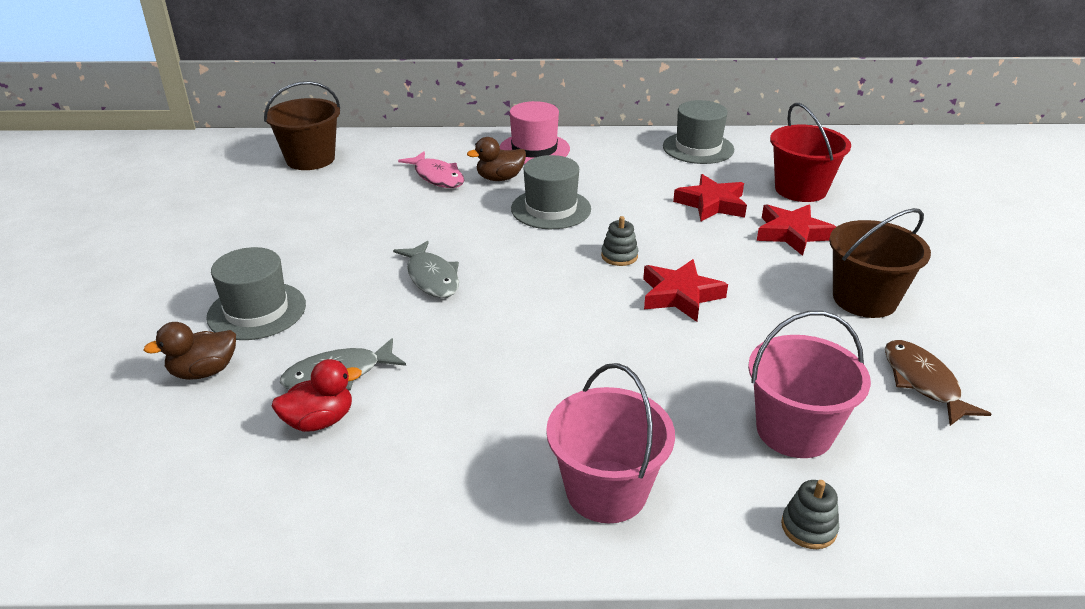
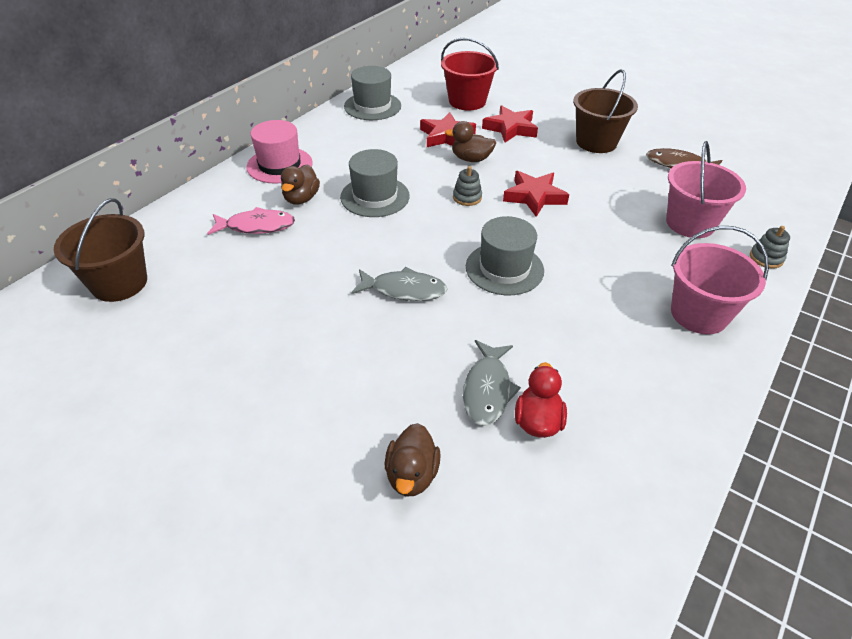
camera: 55 degrees left, 10 degrees up
(257, 311) = (349, 409): grey hat -> grey hat (504, 268)
(692, 233) = (471, 159): none -> brown duck

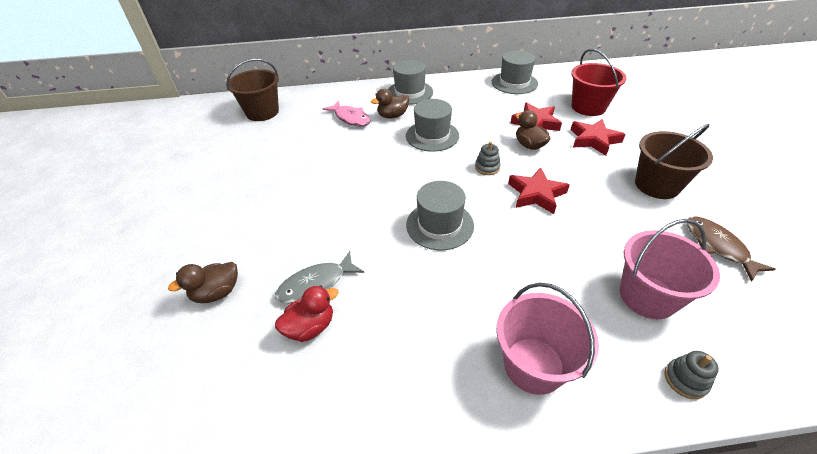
camera: 50 degrees right, 0 degrees up
(279, 165) = (410, 92): pink hat -> grey hat
(404, 290) = (365, 197): grey fish -> none

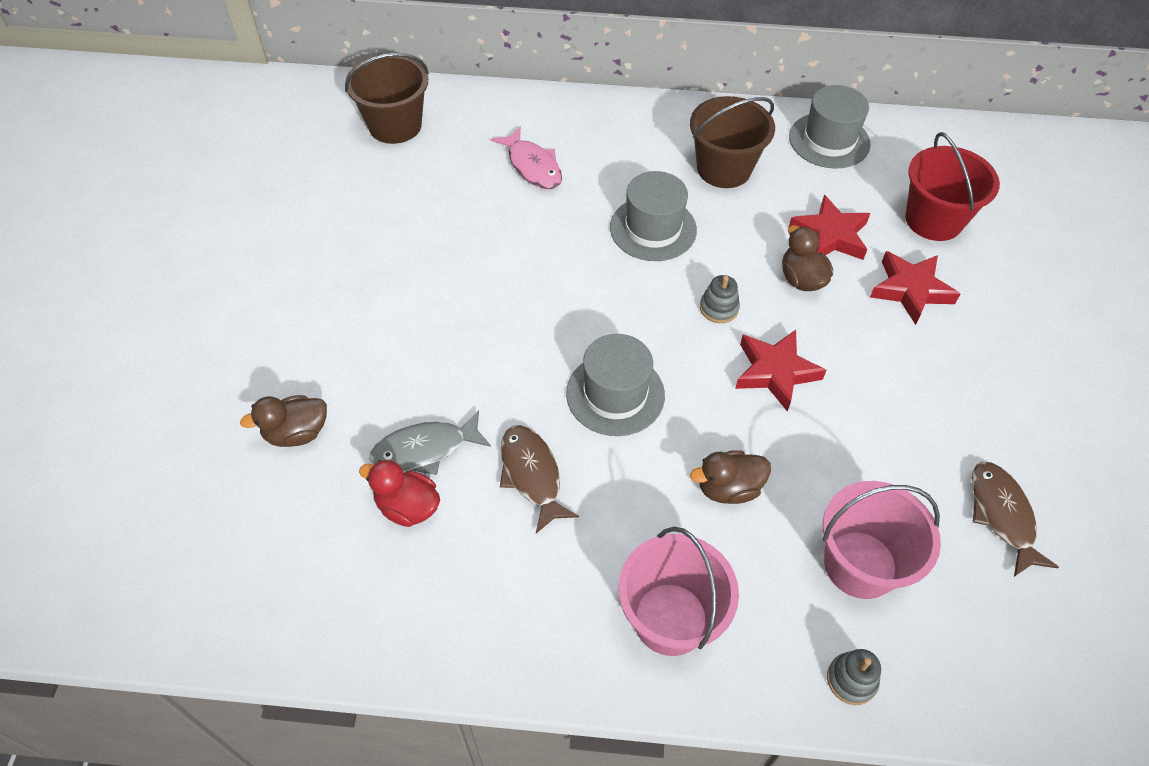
camera: 10 degrees right, 10 degrees up
(310, 327) = (407, 507): red duck -> red duck turned 135 degrees counterclockwise
(392, 116) = (601, 174): brown duck -> brown duck (728, 488)
(398, 285) = (532, 474): none -> brown fish
(410, 92) = (643, 128): grey hat -> none
(656, 185) = (968, 395): brown bucket -> brown bucket (724, 169)

